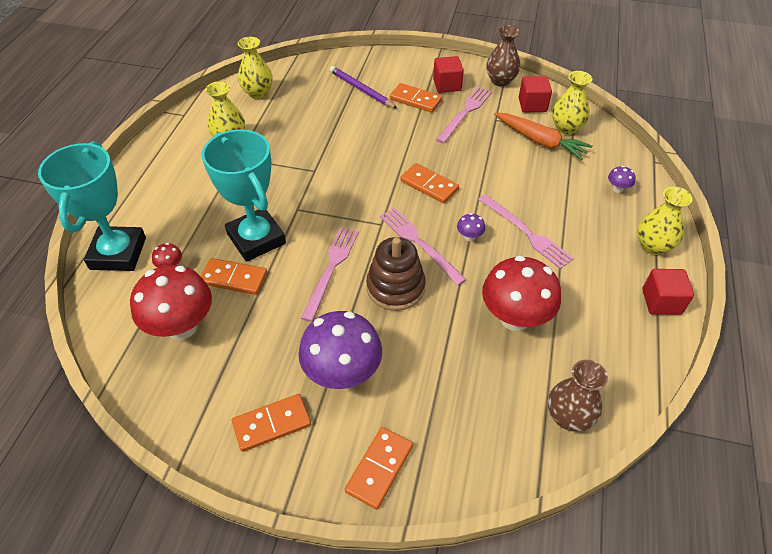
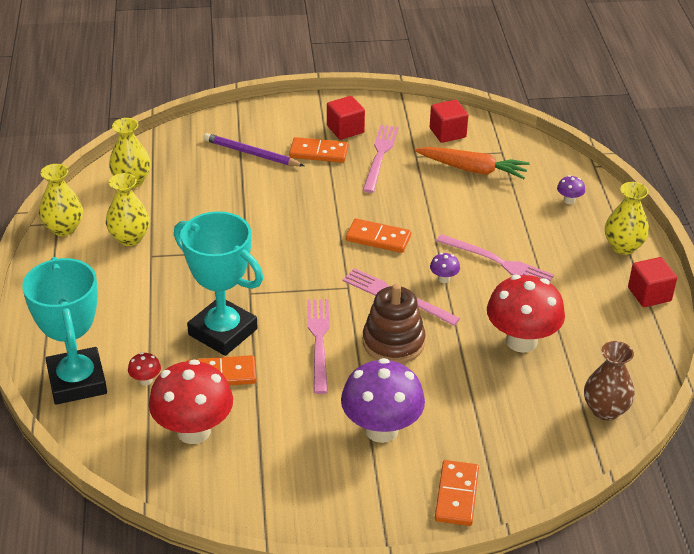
camera: 20 degrees left, 10 degrees down
(272, 424) = (336, 488): orange domino -> none
(500, 81) = (402, 113): brown vase -> none
(566, 128) = (493, 150): yellow vase -> yellow vase (64, 228)

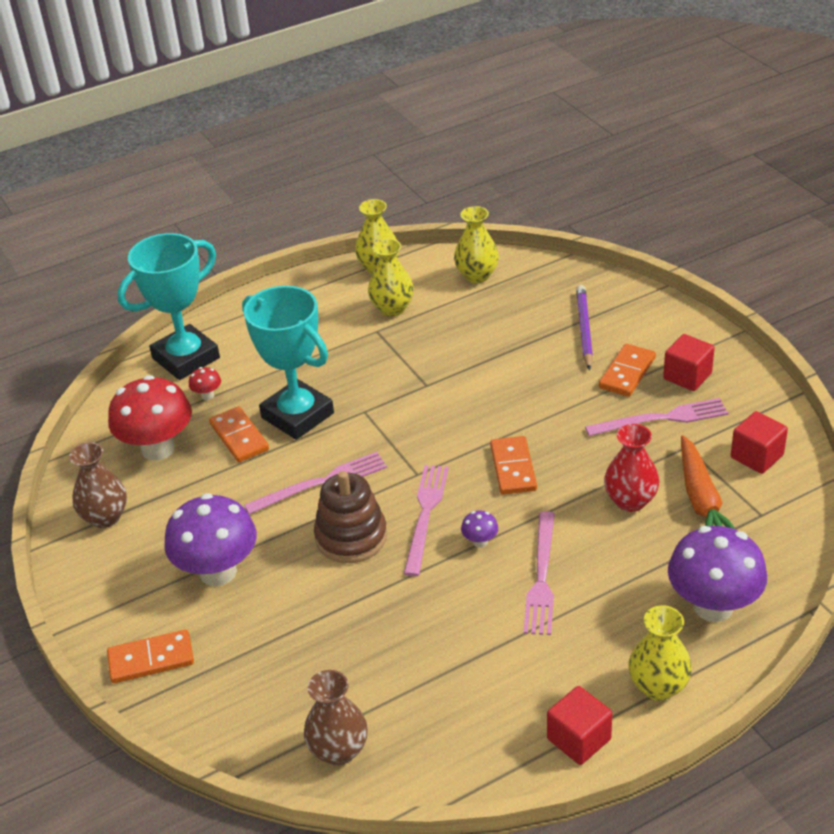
camera: 70 degrees right, 0 degrees up
(222, 332) = (297, 415): turquoise trophy -> turquoise trophy turned 60 degrees counterclockwise
(261, 488) = (105, 517): none -> brown vase
(318, 152) = (627, 373): orange domino -> orange domino turned 45 degrees clockwise
(451, 198) = (630, 501): none -> red vase
(521, 341) = (414, 640): red mushroom -> none
(569, 200) = (713, 606): purple mushroom -> purple mushroom, size x2.43

